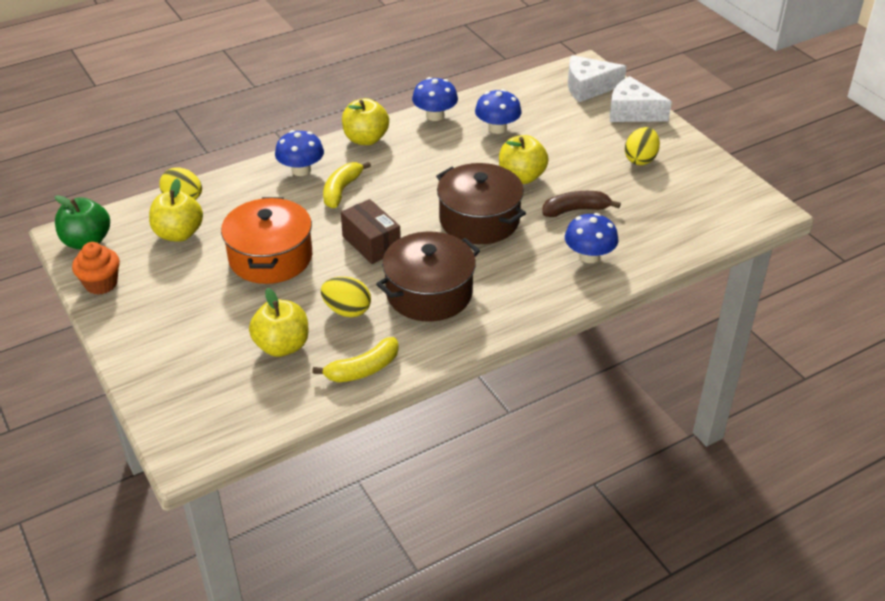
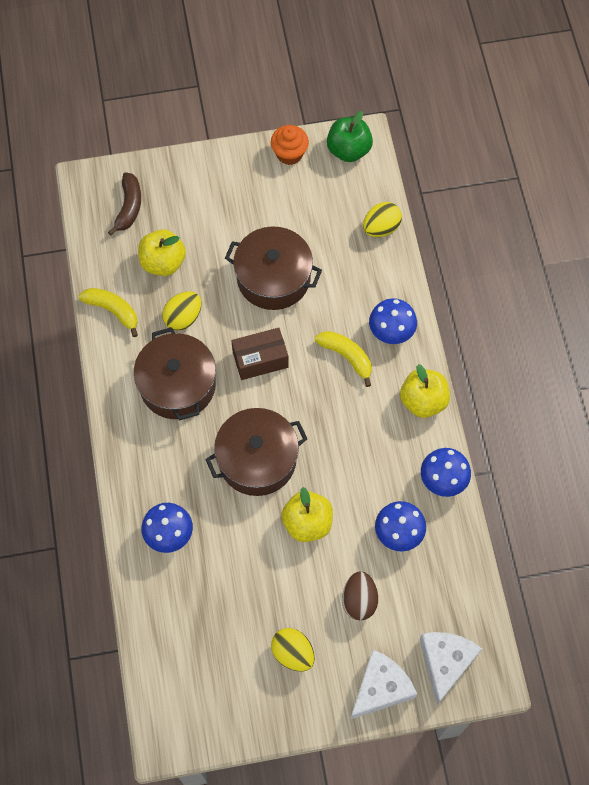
camera: 110 degrees right, 25 degrees up
(179, 234) = (333, 216): yellow apple -> none
(270, 257) = (273, 278): orange pot -> brown pot
(363, 369) = (113, 311): yellow banana -> yellow banana turned 135 degrees clockwise
(570, 136) = (359, 600): none -> brown egg
(576, 210) = (237, 551): brown banana -> brown banana (129, 207)

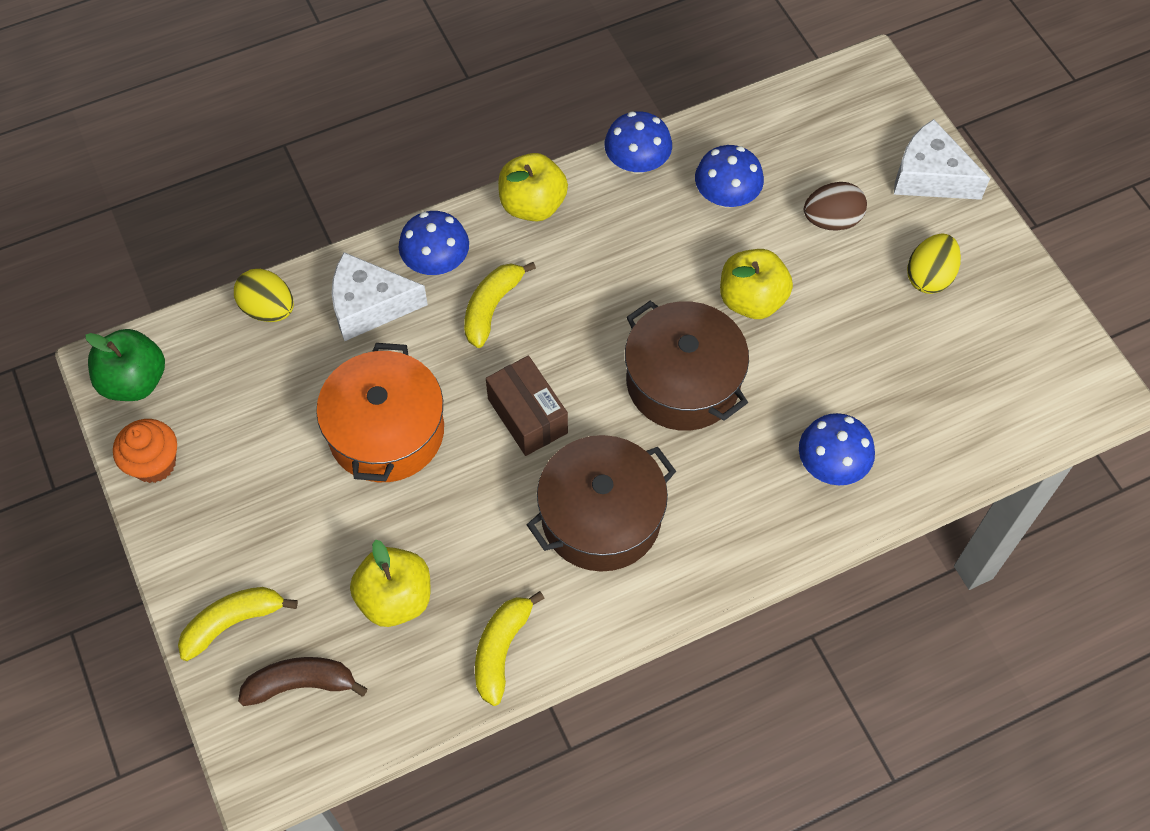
camera: 105 degrees left, 5 degrees down
(176, 180) = (233, 622): none -> yellow banana
(183, 317) = (486, 540): yellow egg -> none
(273, 278) = (386, 431): brown pot -> orange pot
(445, 663) = (870, 118): white cheese -> white cheese (369, 305)

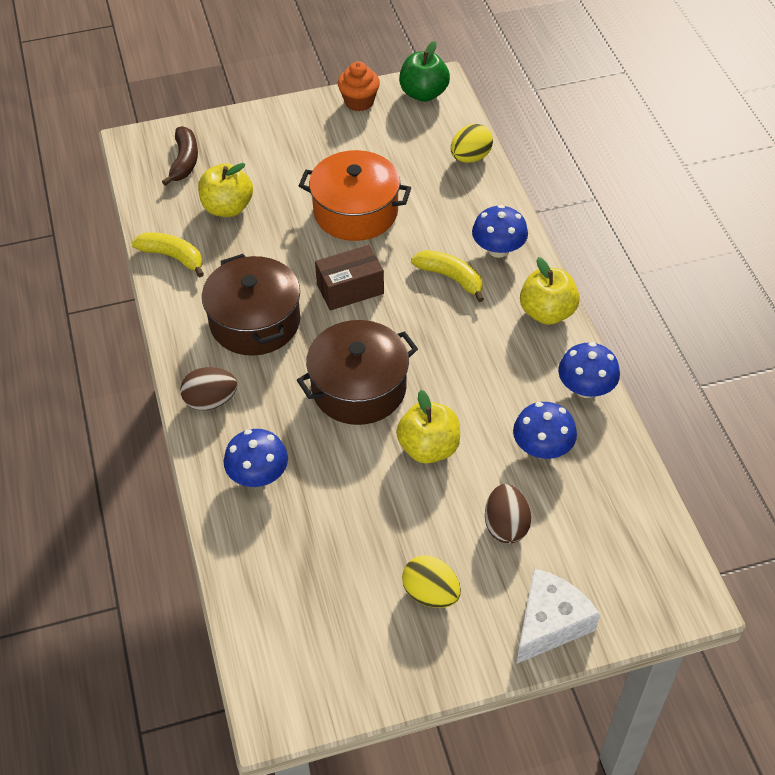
camera: 100 degrees right, 10 degrees down
(233, 622) = (236, 133): yellow banana -> none
(369, 305) = (464, 209): white cheese -> none
(738, 541) = (211, 401): none -> brown egg

